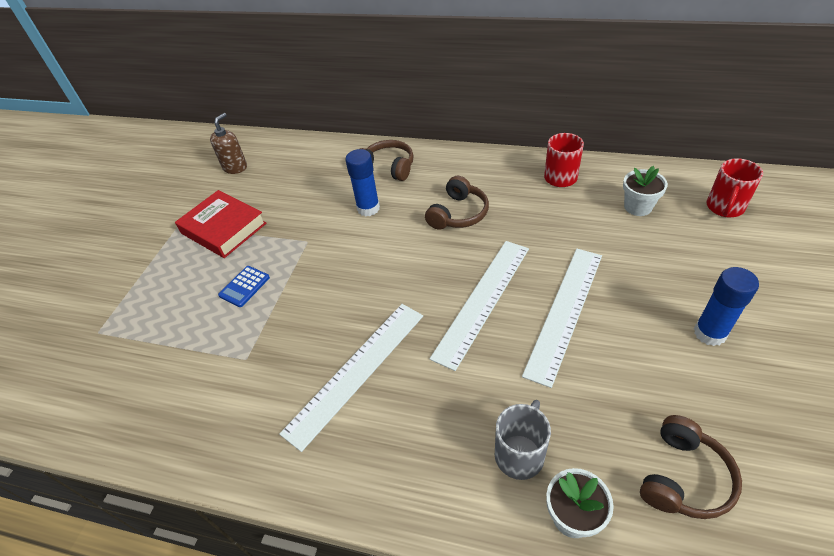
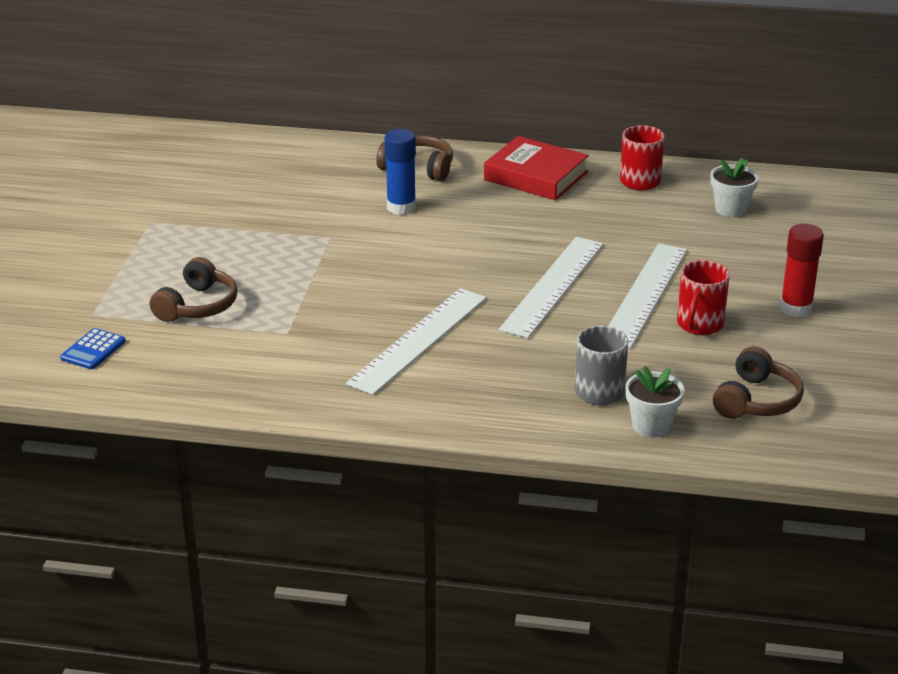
camera: 10 degrees left, 15 degrees down
(223, 228) = (215, 225): red book -> red book (535, 176)
(235, 167) = (206, 165): brown soap dispenser -> none
(244, 286) = (263, 276): blue calculator -> blue calculator (93, 350)
(458, 214) = (516, 213): brown headphones -> brown headphones (197, 306)
(709, 333) = (796, 308): blue glue stick -> red glue stick
(724, 208) = (829, 210): red mug -> red mug (699, 325)

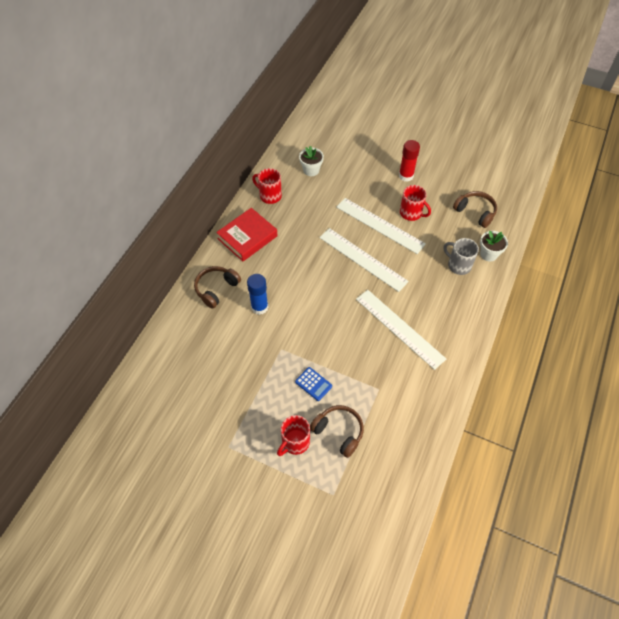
camera: 75 degrees left, 25 degrees up
(93, 350) = (373, 497): blue calculator -> blue calculator (313, 384)
(170, 271) = (295, 442): none -> red mug

